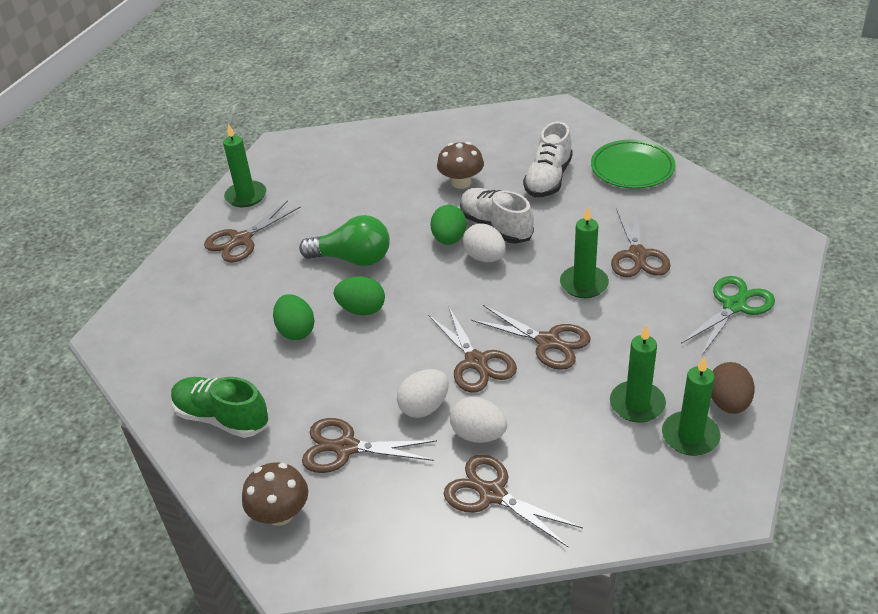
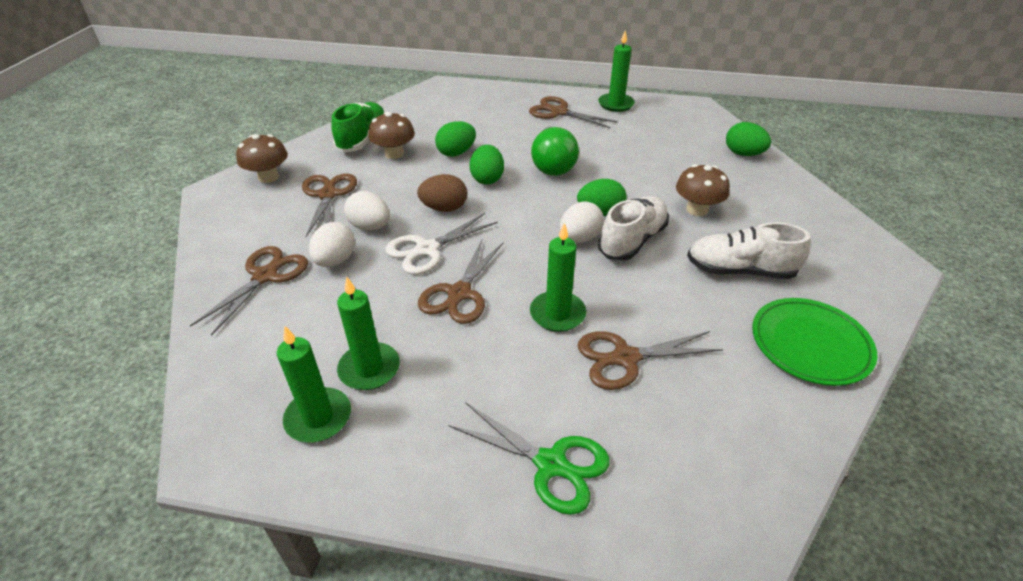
camera: 75 degrees right, 0 degrees up
(274, 386) = (394, 154): none -> brown mushroom
(383, 138) = (743, 154): none -> green egg
(476, 362) = (427, 249): brown scissors -> white scissors
(728, 403) = (369, 456): brown egg -> brown egg (444, 208)

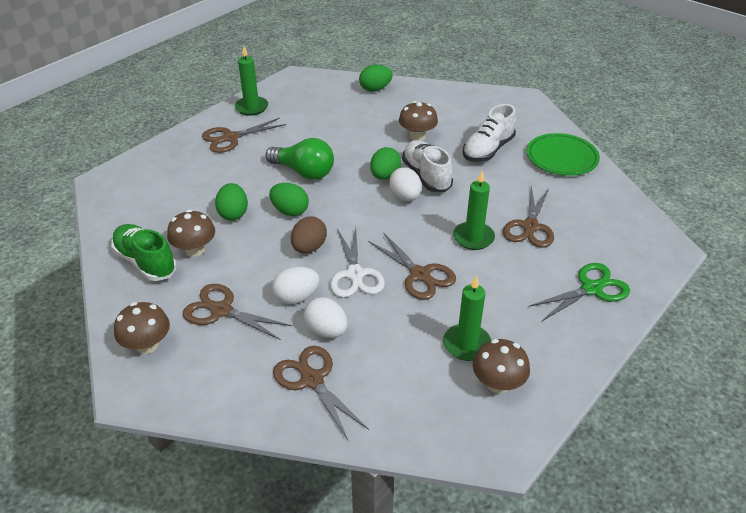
camera: 60 degrees left, 0 degrees up
(318, 417) = (498, 383): green candle -> brown mushroom

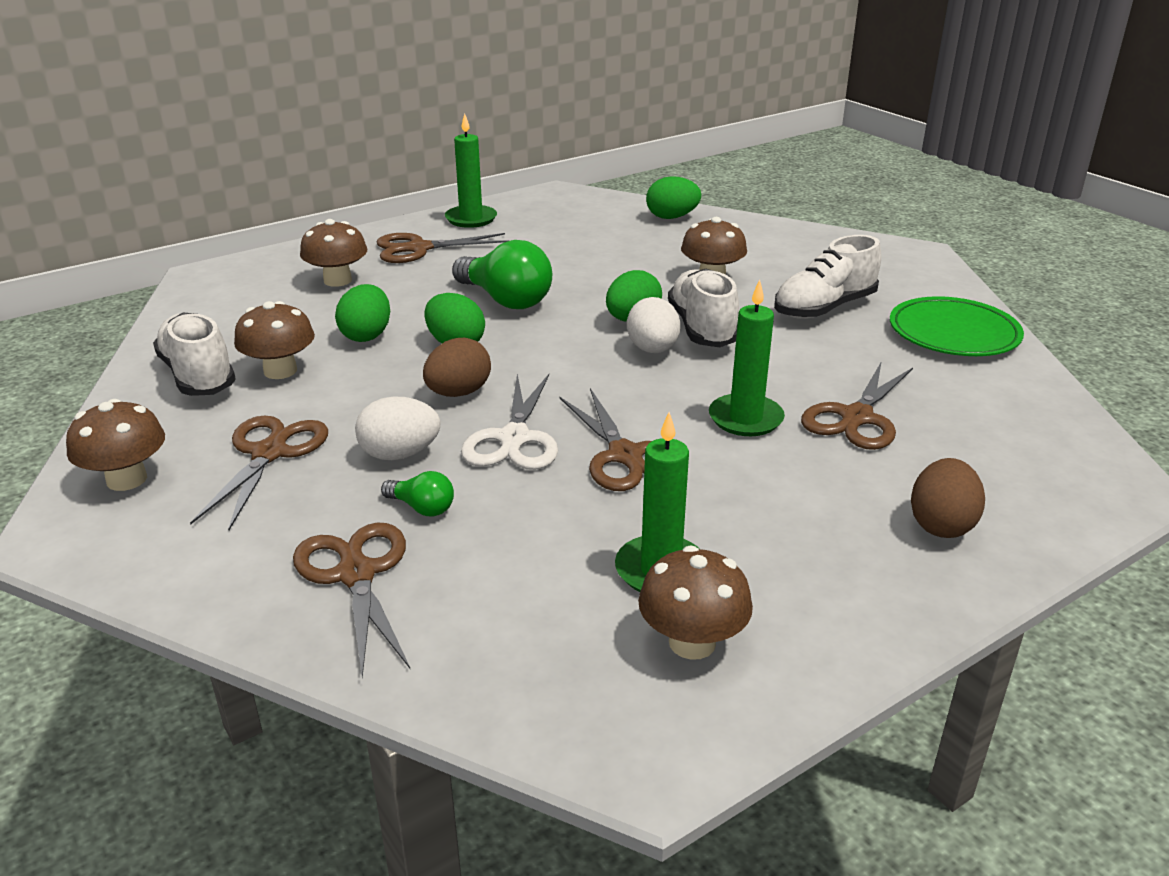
camera: 15 degrees right, 10 degrees down
(146, 262) = (198, 375): green shoe -> white shoe
(192, 172) = (337, 280): none -> brown mushroom
(221, 310) = (269, 453): brown scissors -> brown scissors turned 60 degrees clockwise
(326, 330) = (422, 508): white egg -> green light bulb
(592, 289) = (941, 525): green scissors -> brown egg

